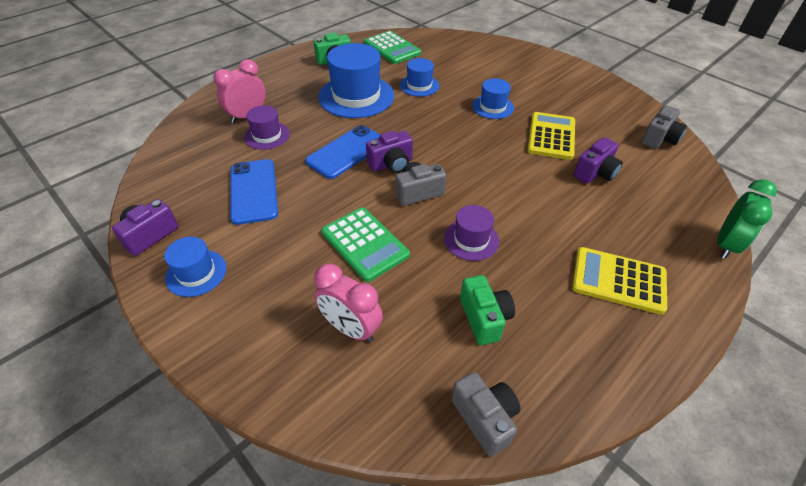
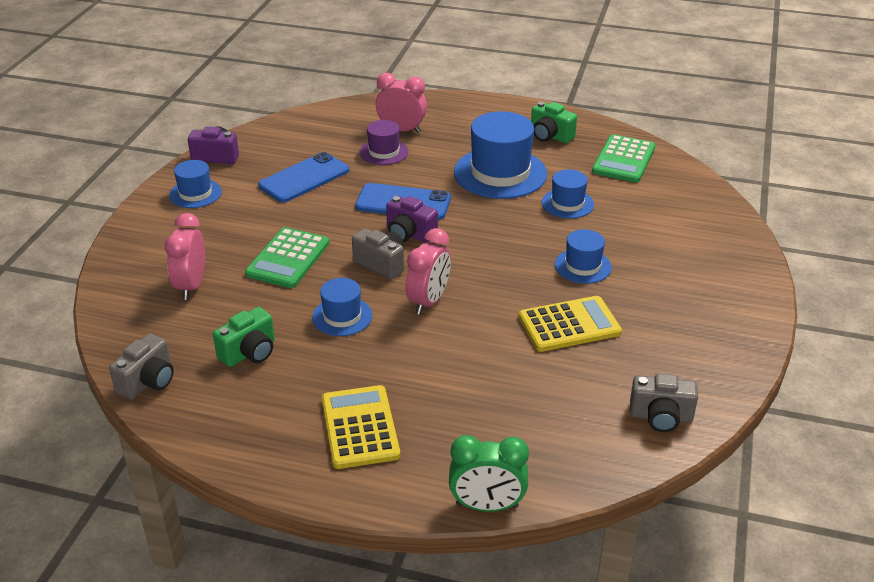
camera: 60 degrees right, 10 degrees down
(471, 239) = (342, 316): purple hat -> blue hat
(483, 186) = (428, 301): none -> pink clock
(595, 173) = (529, 375): purple camera -> none

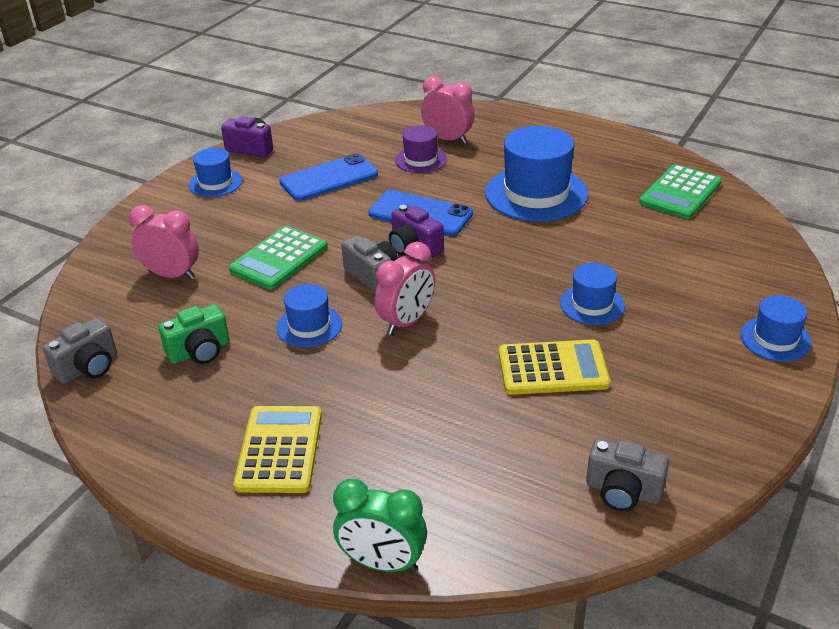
camera: 15 degrees right, 0 degrees up
(191, 286) = (172, 275): pink clock -> pink clock turned 90 degrees clockwise
(550, 136) = (605, 160): green camera -> none
(567, 203) = (599, 234): blue hat -> blue hat (775, 339)

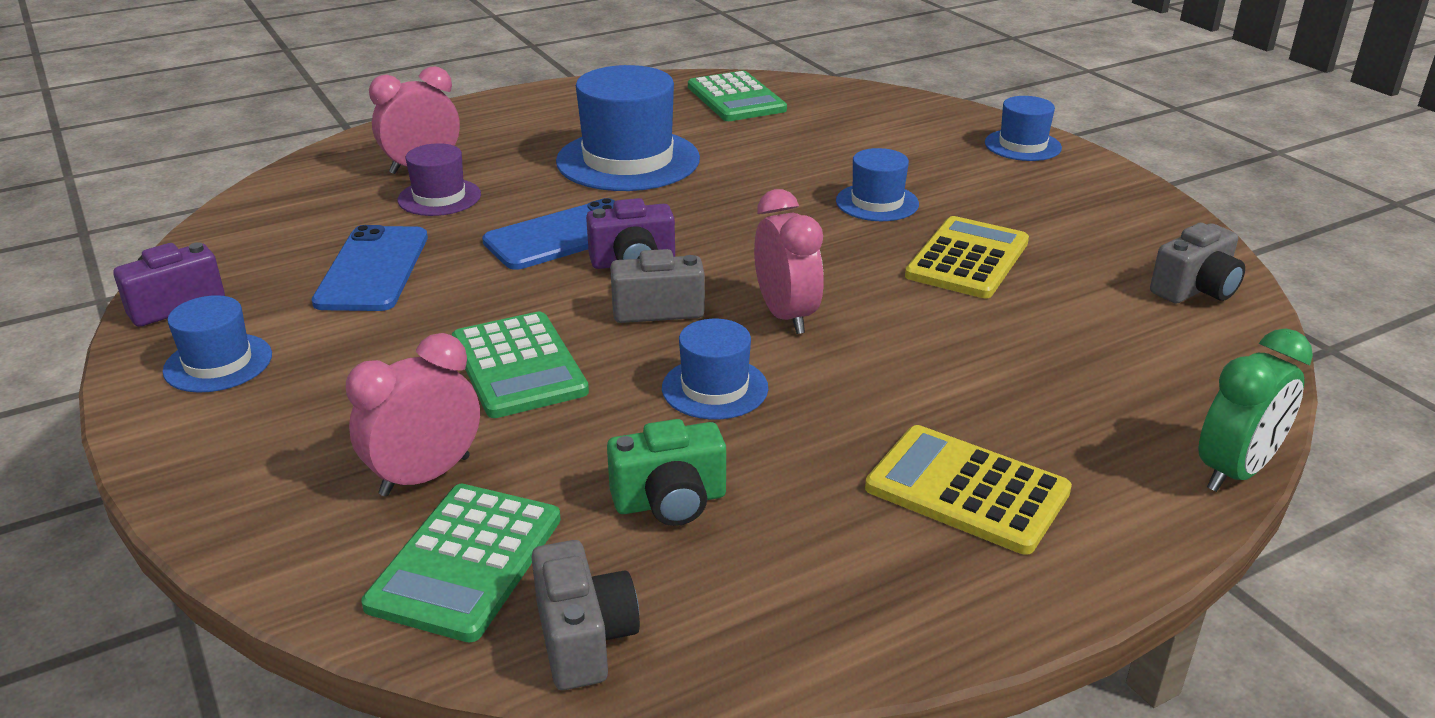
camera: 60 degrees left, 5 degrees down
(120, 313) = (466, 561): none -> green calculator
(200, 352) = (670, 502): green camera -> green camera turned 75 degrees clockwise

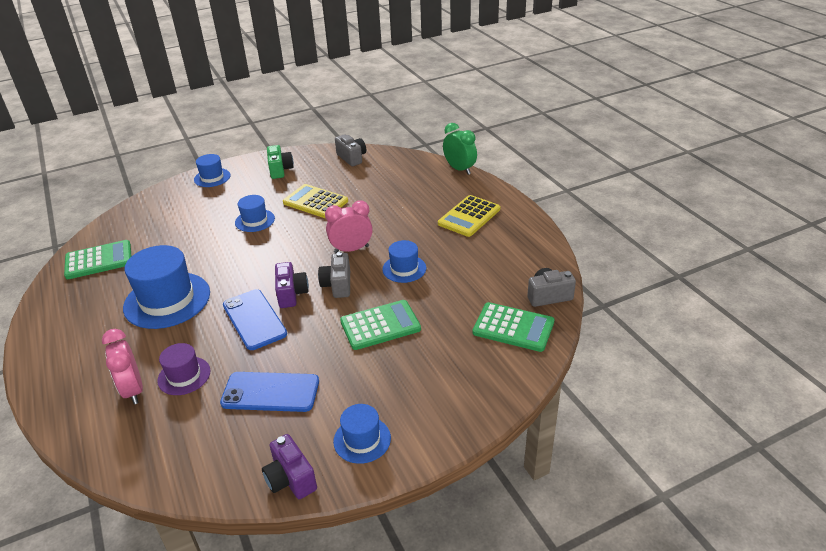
camera: 85 degrees left, 5 degrees up
(425, 476) = (461, 345): pink clock -> none
(670, 502) = (477, 279): green camera -> green camera (280, 170)

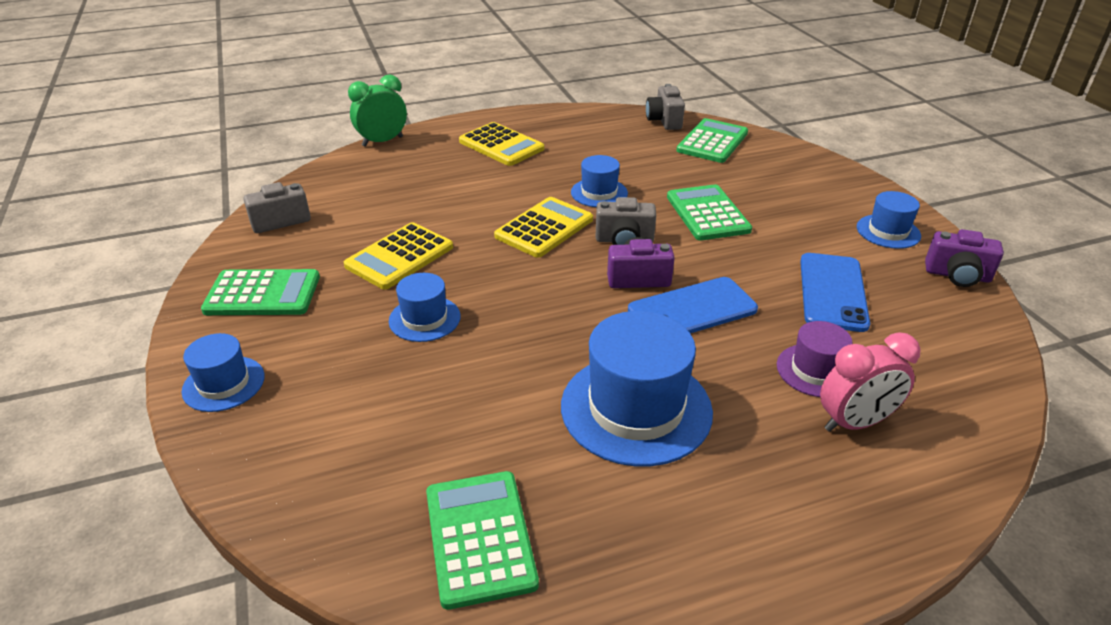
camera: 85 degrees left, 0 degrees up
(280, 170) = (262, 294): green camera -> green calculator
(290, 479) = (957, 275): purple camera -> purple camera turned 45 degrees clockwise
(351, 249) = (544, 228): pink clock -> yellow calculator

